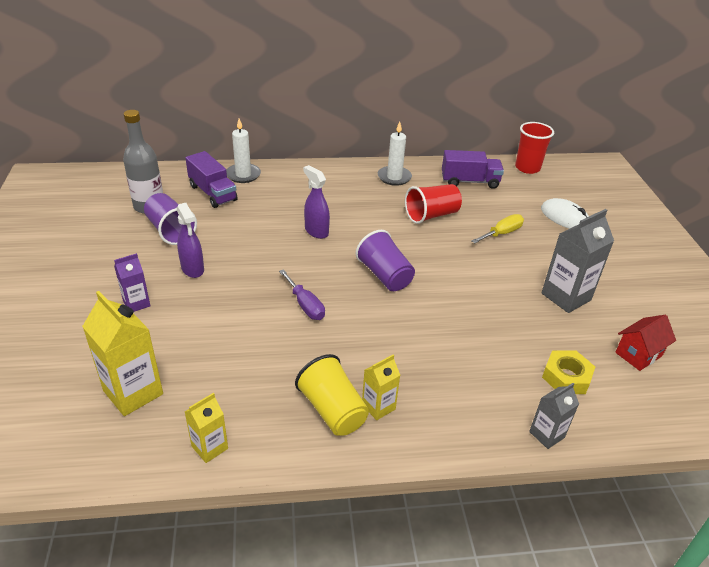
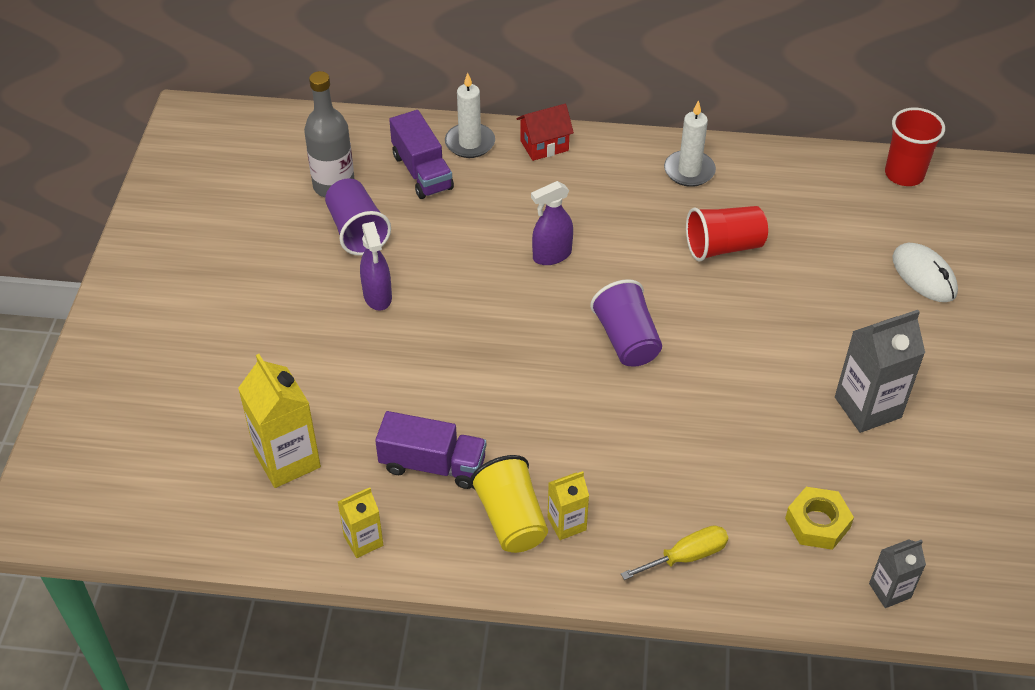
camera: 15 degrees right, 10 degrees up
(136, 303) = (302, 339): purple carton -> none
(305, 305) = (511, 371): purple screwdriver -> none
(316, 231) = (551, 255): purple spray bottle -> purple spray bottle turned 90 degrees counterclockwise
(470, 181) = (802, 191): purple truck -> purple truck (433, 465)
(502, 233) = (816, 291): yellow screwdriver -> yellow screwdriver (686, 556)
(546, 434) = (760, 592): grey carton -> grey carton (889, 590)
(638, 354) = (930, 507): red house -> red house (544, 146)

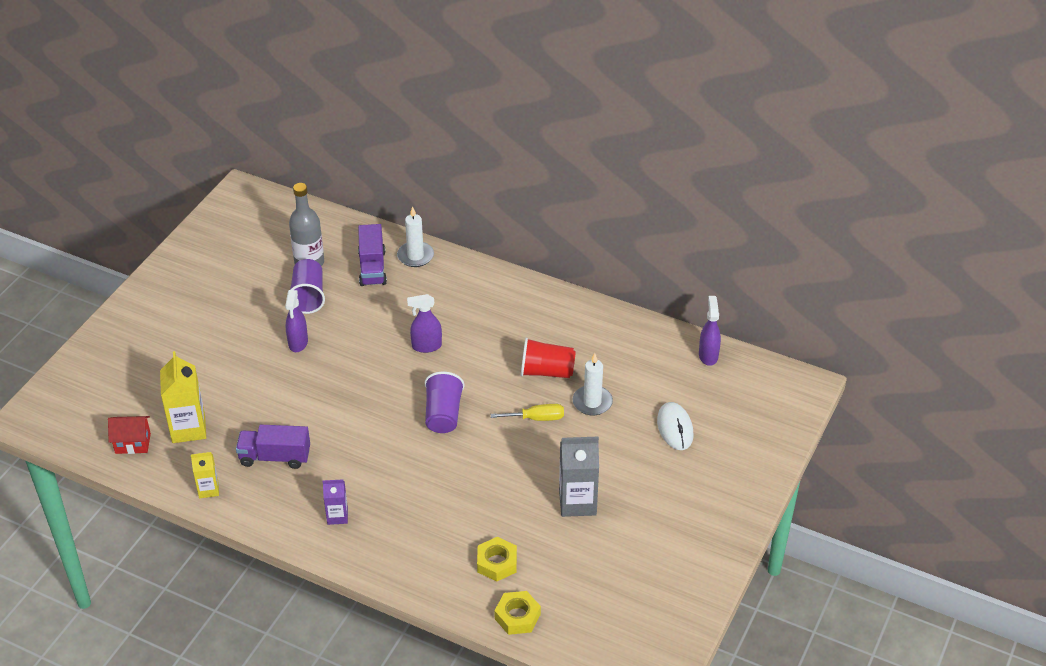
camera: 20 degrees right, 5 degrees down
(433, 465) = (275, 457): purple truck -> purple truck turned 150 degrees clockwise
(511, 519) = (304, 503): yellow cup -> none
(544, 146) = (465, 271): red house -> red house (133, 443)
(566, 523) = (337, 516): yellow carton -> purple carton
(686, 556) = (400, 557): yellow screwdriver -> yellow screwdriver (537, 418)
(689, 171) = (555, 314): white candle -> white candle (592, 402)
(889, 590) = (517, 616): grey carton -> yellow nut
(904, 174) = (708, 355): red cup -> purple spray bottle

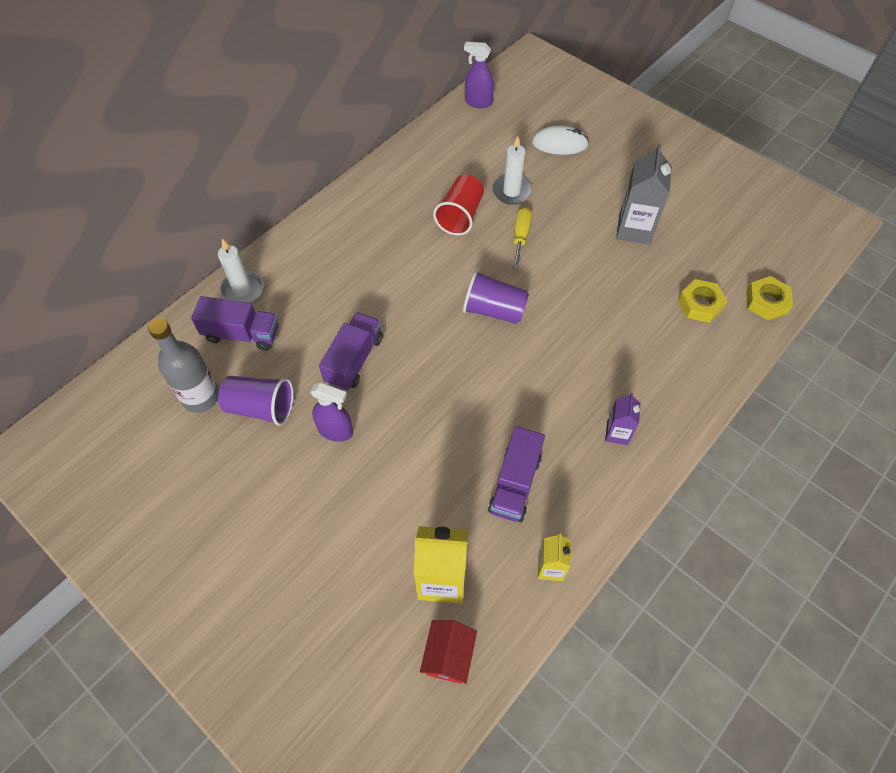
camera: 75 degrees left, 15 degrees up
(366, 338) = (354, 360): none -> purple truck
(426, 346) = (389, 306): purple spray bottle -> none

